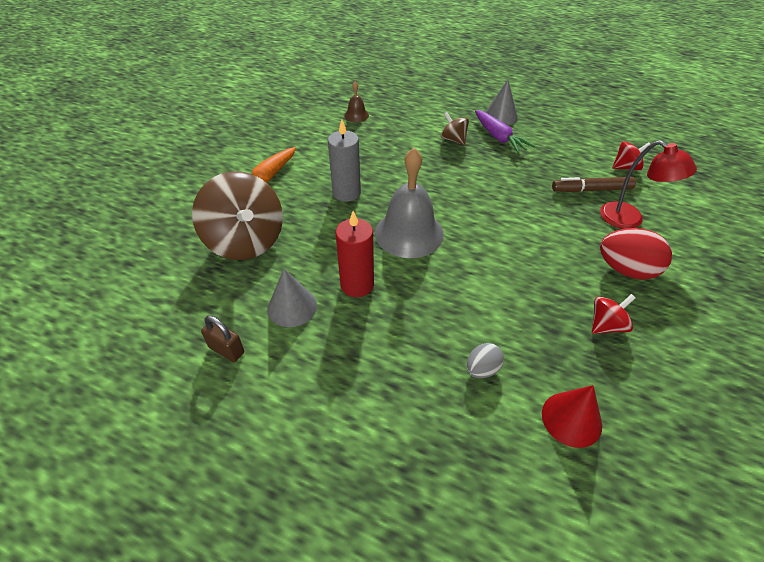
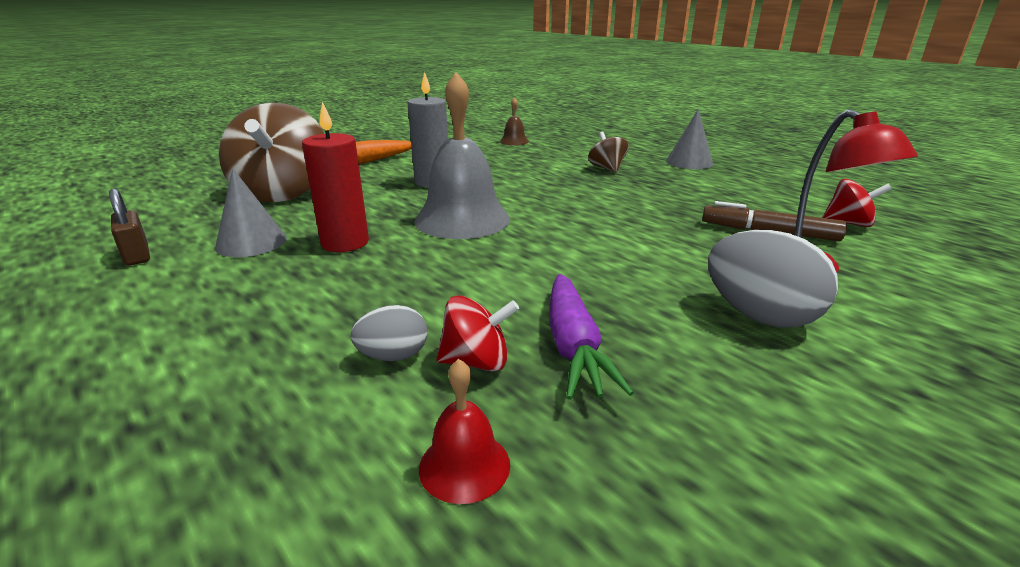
camera: 25 degrees right, 20 degrees down
(499, 138) = (670, 175): purple carrot -> purple carrot (573, 347)
(571, 419) = (464, 465): red cone -> red bell
(606, 325) = (660, 367): red spinning top -> red spinning top (476, 362)
(626, 270) = (759, 316): red egg -> grey egg

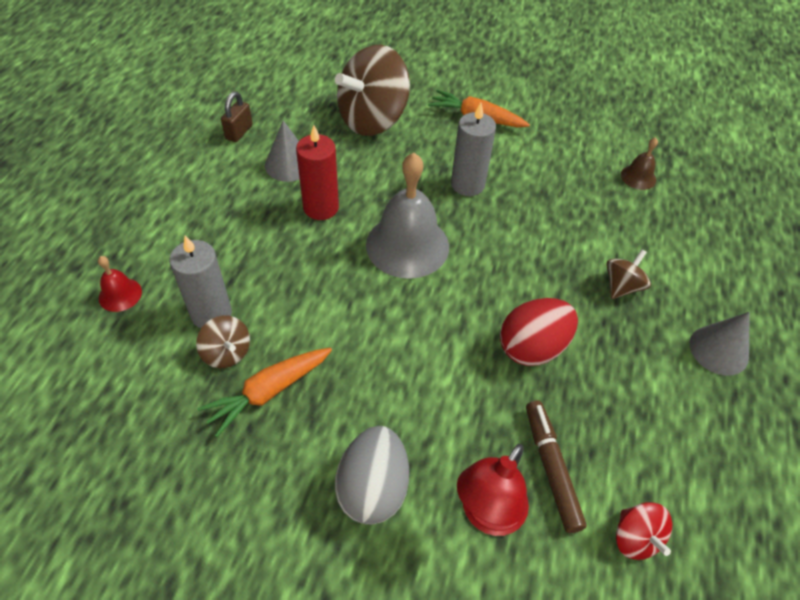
camera: 55 degrees right, 25 degrees up
(393, 356) = (211, 313): grey egg -> grey candle
(464, 465) = (146, 389): red bell -> red bell (120, 294)
(476, 362) = (227, 353): red spinning top -> brown spinning top
(573, 347) = (268, 392): purple carrot -> orange carrot
(637, 206) = (532, 347): none -> red egg

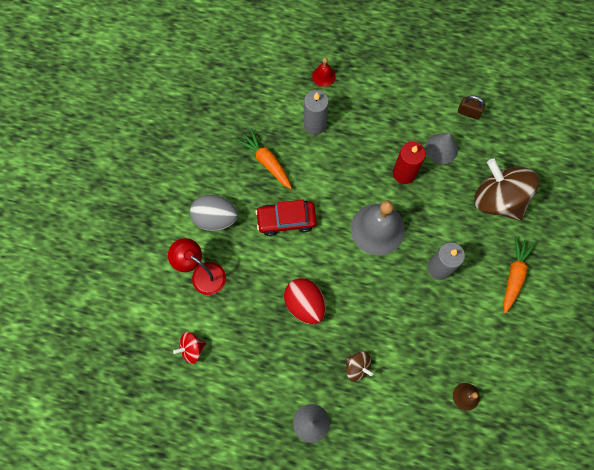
camera: 90 degrees right, 20 degrees up
(227, 353) = (289, 137): brown spinning top -> none
(385, 366) = (286, 220): none -> red car
(551, 468) = (228, 308): brown marker -> none

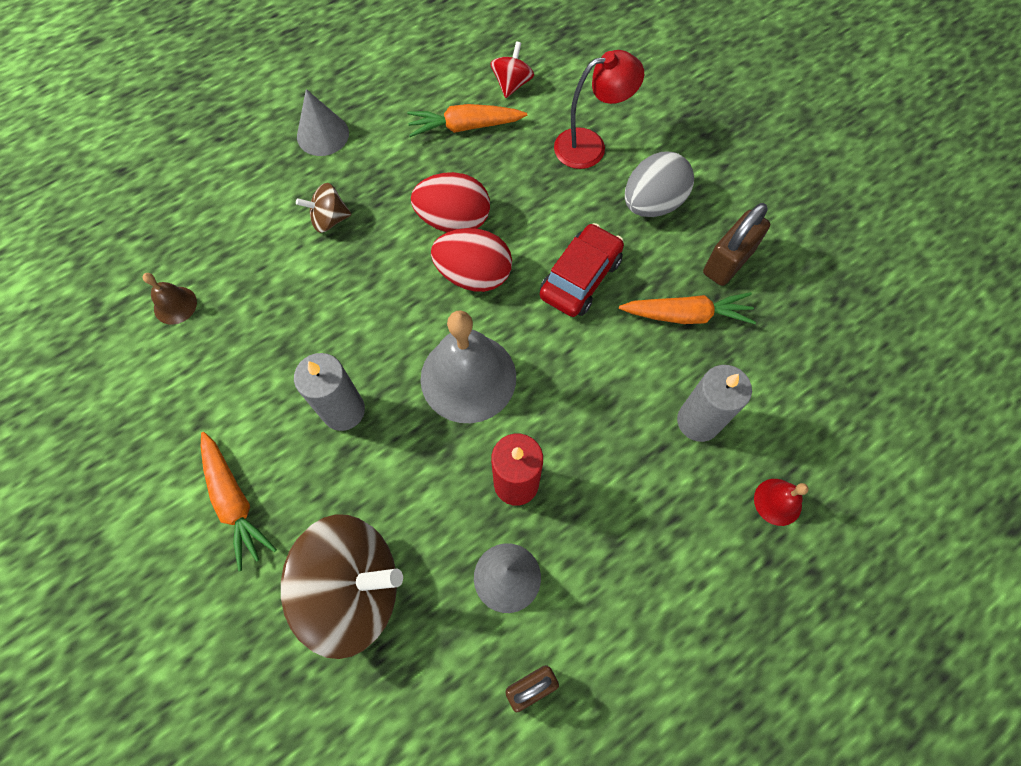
camera: 130 degrees right, 5 degrees down
(222, 163) = (727, 262): none -> brown padlock
(242, 349) = (464, 127): none -> orange carrot
(326, 269) = (474, 275): none -> red egg

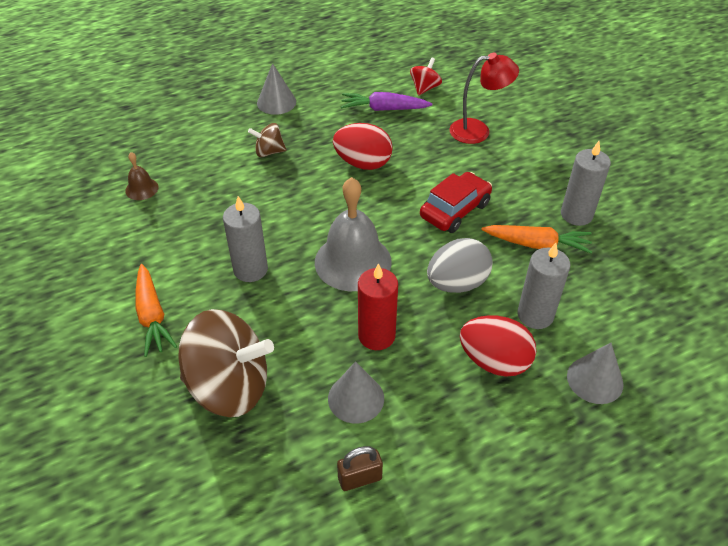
camera: 10 degrees right, 20 degrees down
(464, 127) = (383, 109): orange carrot -> purple carrot
(474, 275) = (371, 198): red egg -> red egg (494, 361)
(652, 203) = (521, 171): grey egg -> grey egg (457, 283)
(727, 262) = (576, 214): brown padlock -> grey candle
(777, 501) = (595, 380): red bell -> grey cone

